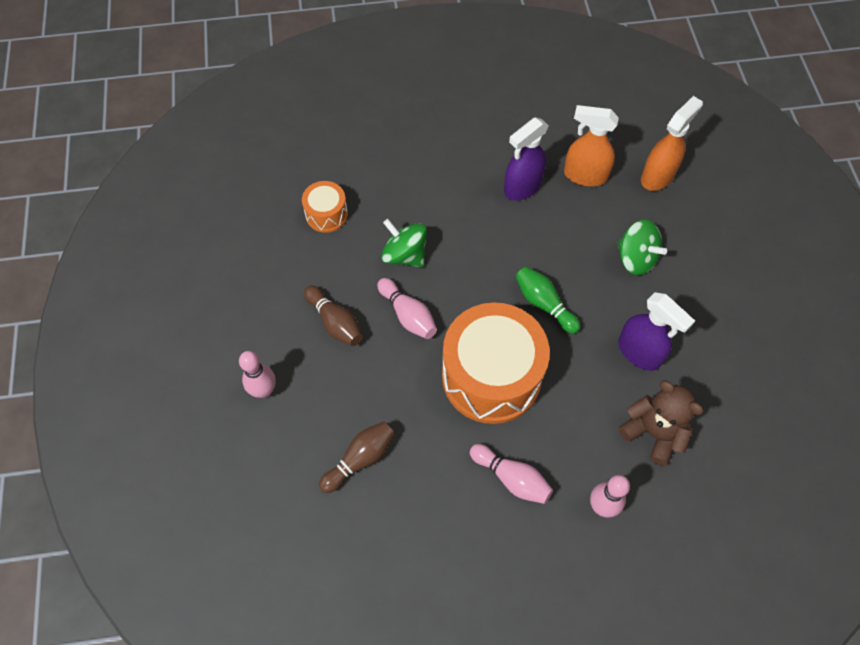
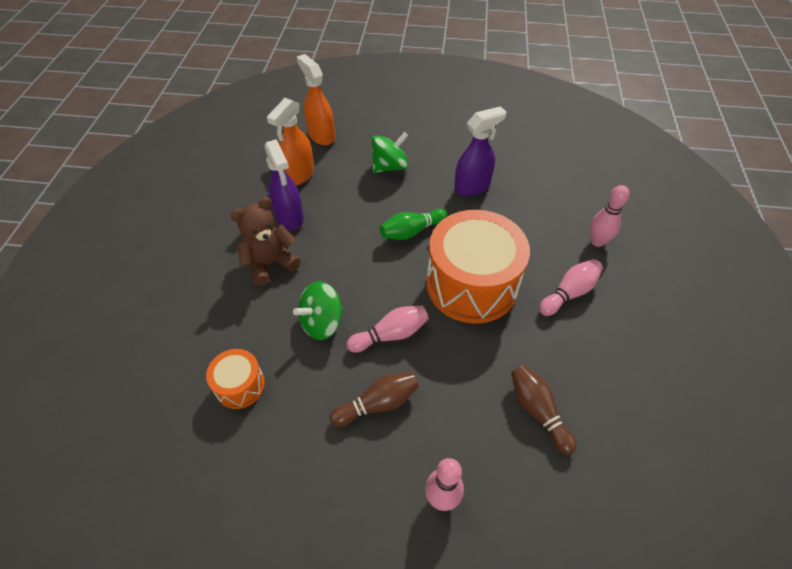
camera: 75 degrees left, 10 degrees down
(653, 432) = (540, 197): brown teddy bear -> brown teddy bear (270, 263)

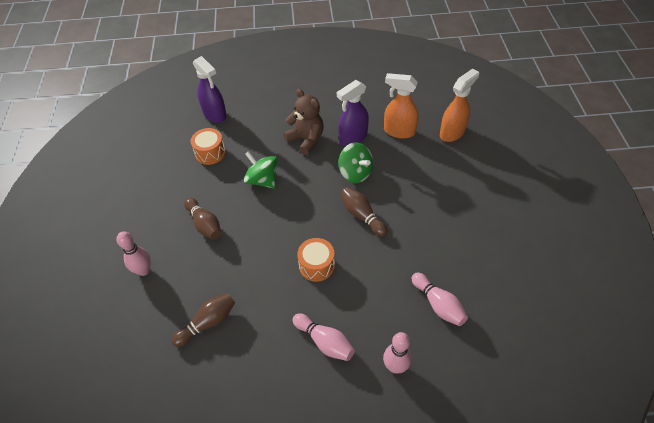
camera: 80 degrees right, 0 degrees up
(390, 167) = (433, 186): green spinning top -> green spinning top (355, 173)
(390, 335) = (259, 221): pink bowling pin -> pink bowling pin (438, 304)
(412, 231) = (362, 216): green bowling pin -> brown bowling pin
(471, 284) = (316, 265): orange drum -> orange drum, size x0.47
(472, 186) = (432, 252): purple spray bottle -> purple spray bottle (215, 114)

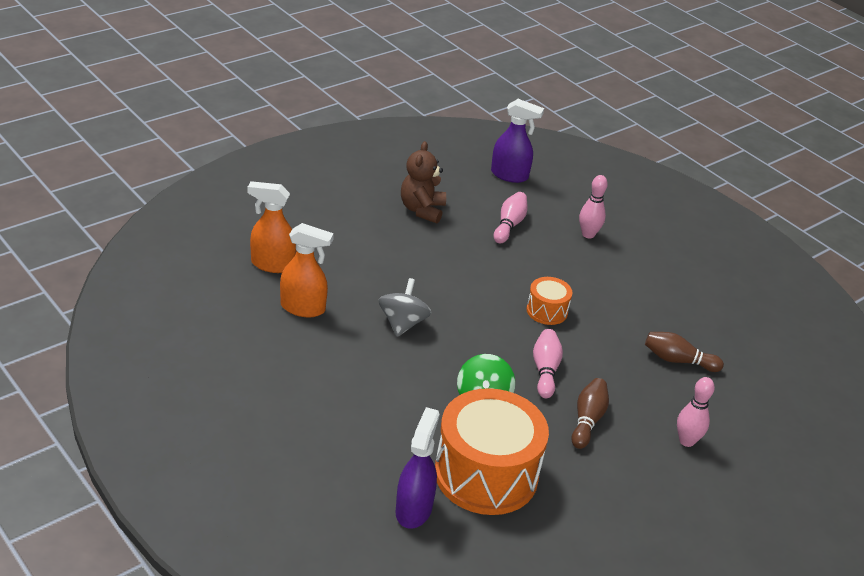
camera: 130 degrees left, 15 degrees down
(210, 153) = (486, 474): orange drum -> orange drum, size x2.13
(306, 140) = (384, 386): brown teddy bear -> brown teddy bear (422, 210)
(324, 342) = (611, 279): pink bowling pin -> pink bowling pin (545, 370)
(353, 138) = (347, 344): purple spray bottle -> purple spray bottle (510, 175)
(355, 173) = (402, 323): green spinning top -> grey spinning top
(362, 216) = (458, 299): brown bowling pin -> none
(399, 131) = (303, 308): orange spray bottle -> orange spray bottle turned 60 degrees counterclockwise

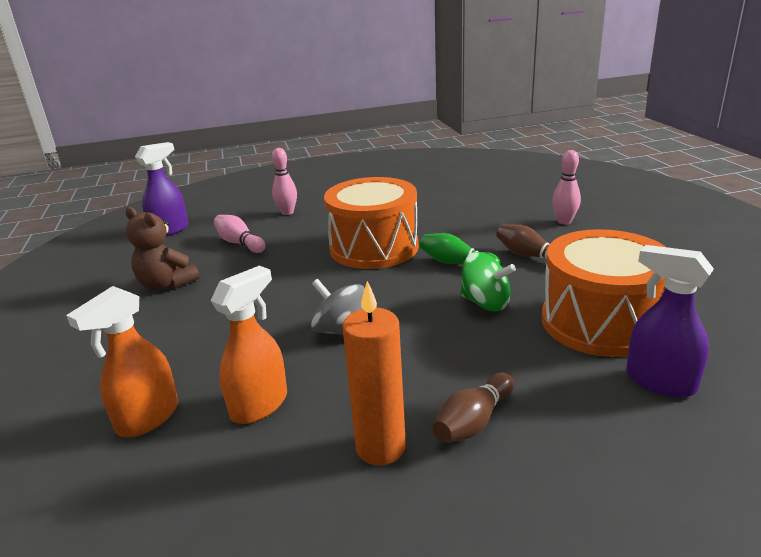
camera: 60 degrees left, 10 degrees down
(286, 372) = (380, 447): none -> orange candle
(545, 370) = (456, 263): pink bowling pin -> green bowling pin
(547, 311) = (374, 248): orange drum -> orange drum, size x2.13
(678, 360) = (467, 208): brown bowling pin -> brown bowling pin (473, 422)

